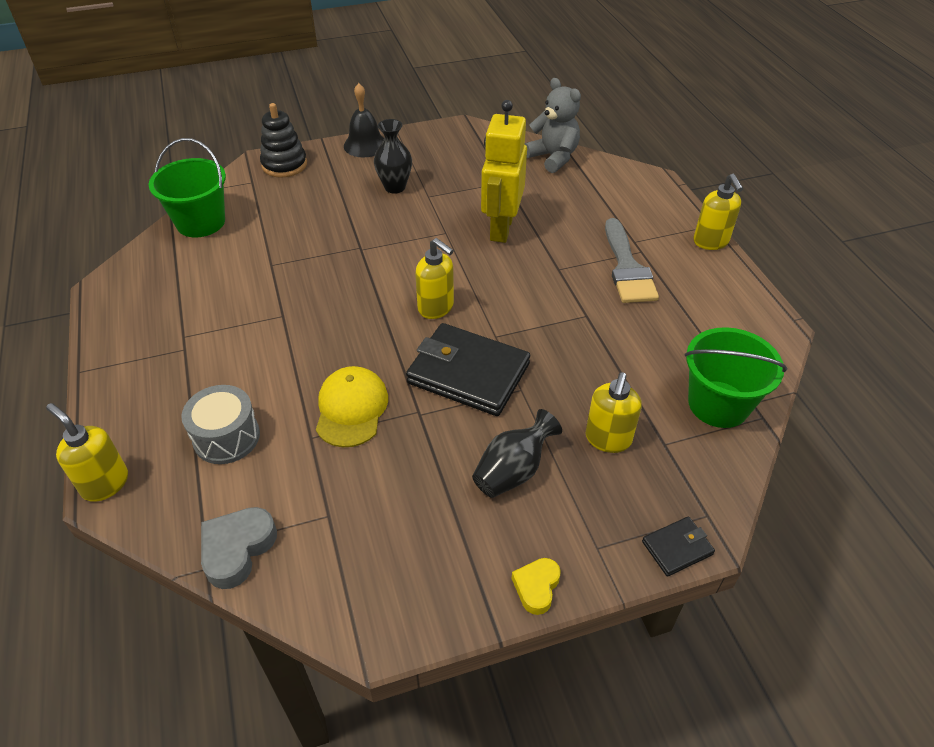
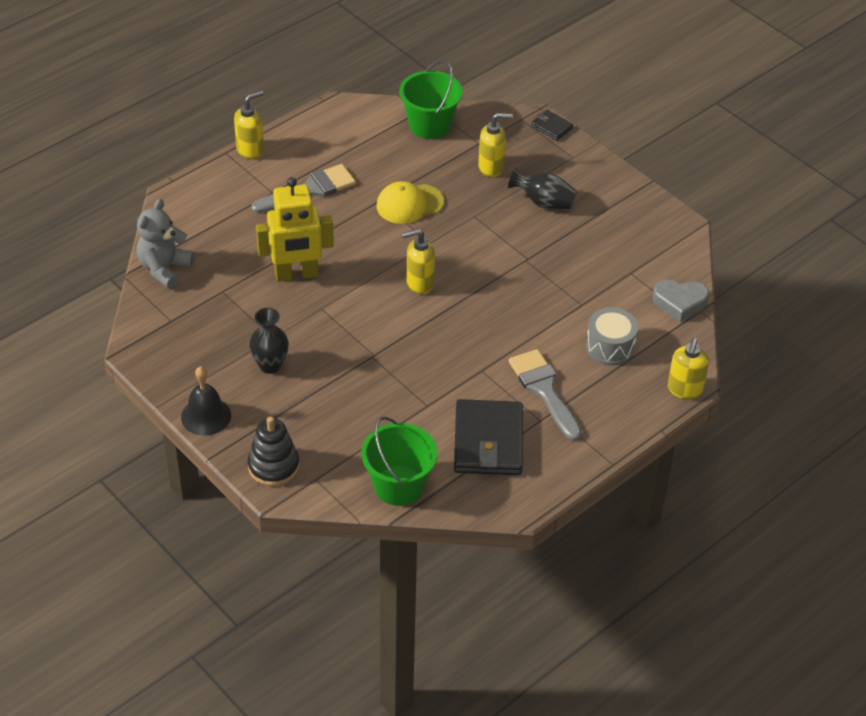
camera: 115 degrees left, 0 degrees up
(216, 353) = (544, 390): none -> grey brush
(351, 409) = (545, 293): yellow cap -> yellow cap (409, 204)
(436, 308) = (419, 283): yellow soap dispenser -> yellow soap dispenser turned 120 degrees counterclockwise
(468, 373) = (476, 245): black wallet -> black wallet (488, 441)
(536, 587) = (613, 174): yellow heart -> none

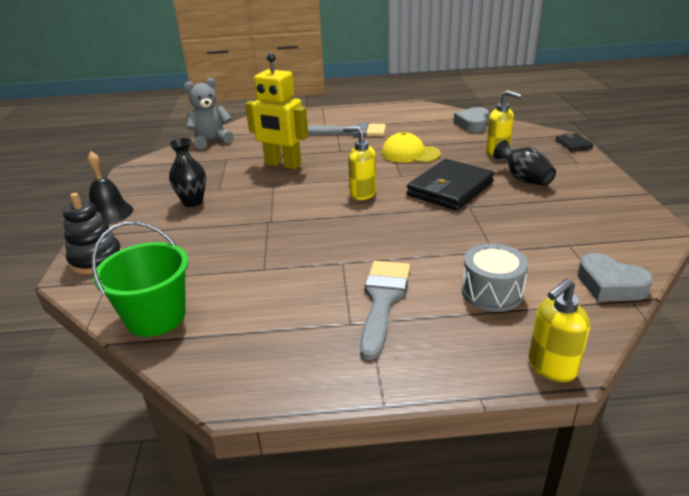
camera: 40 degrees right, 15 degrees down
(250, 150) = (338, 110): yellow soap dispenser -> none
(430, 125) = (473, 124): green bucket -> grey heart
(488, 441) = (278, 318): black wallet -> black wallet (450, 189)

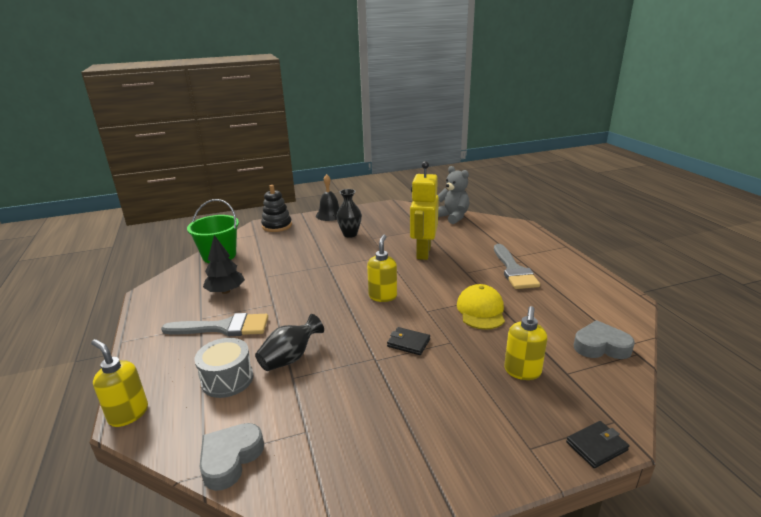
camera: 75 degrees right, 5 degrees down
(285, 304) = (226, 291): none -> black tree
(450, 189) = (408, 343): black wallet -> black wallet, size x0.47
(523, 179) = (452, 395): black vase -> black vase (290, 358)

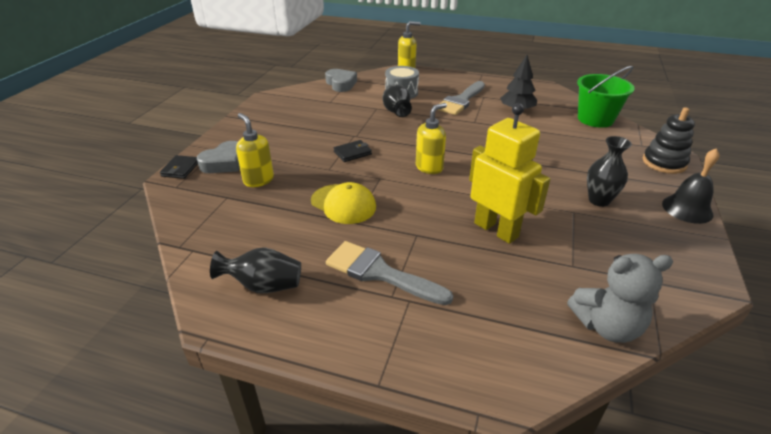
camera: 125 degrees right, 10 degrees up
(383, 296) = (429, 167): yellow soap dispenser -> yellow soap dispenser turned 90 degrees counterclockwise
(588, 298) = (263, 286): none -> black vase
(601, 346) = (214, 234): grey heart -> grey heart (224, 163)

